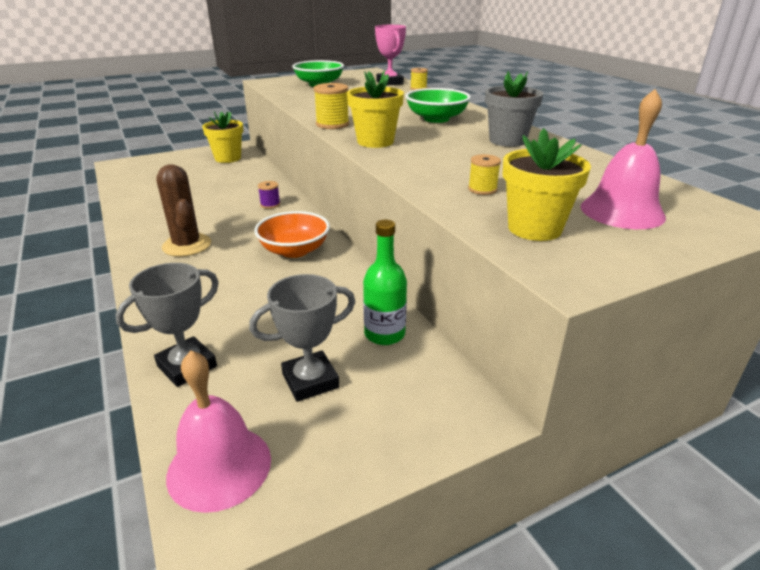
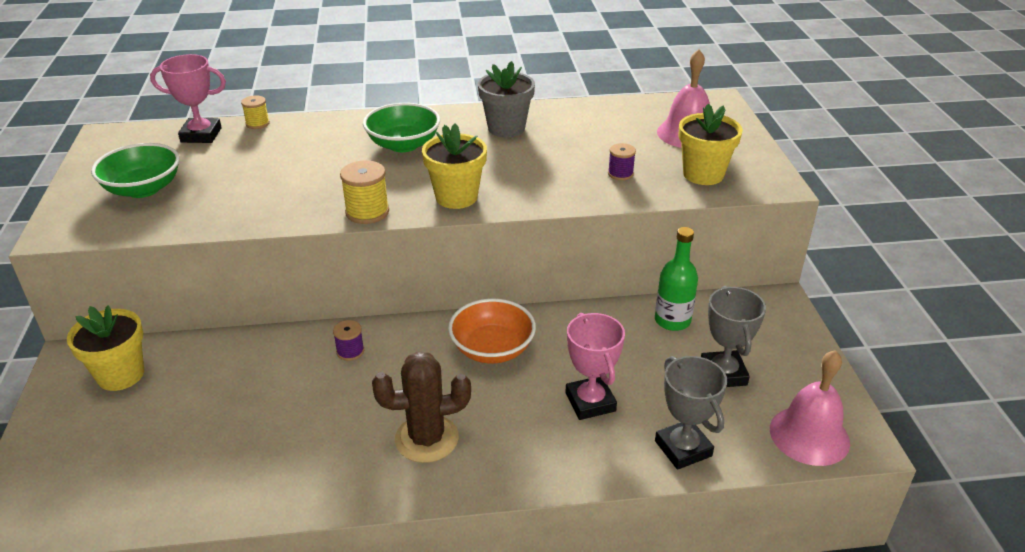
camera: 70 degrees left, 5 degrees up
(242, 304) = (590, 402): none -> pink trophy
(482, 189) = (620, 174): yellow spool -> purple spool

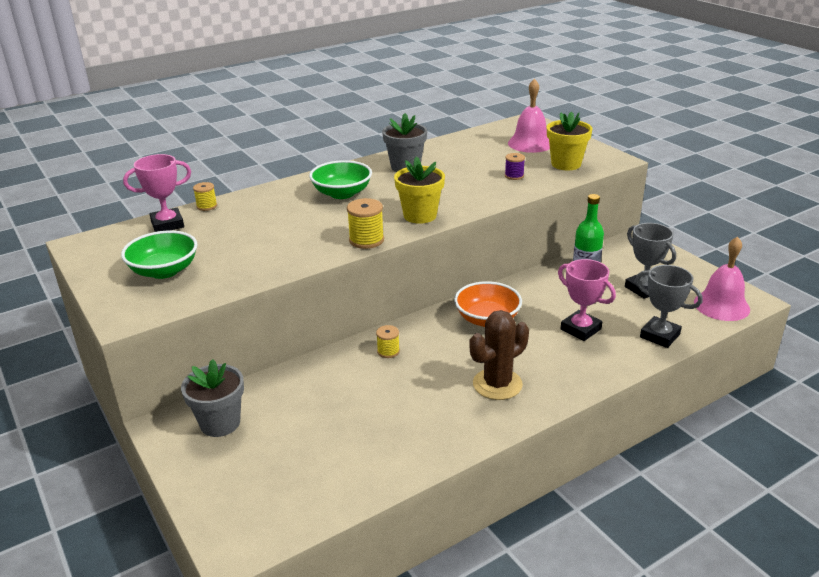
camera: 25 degrees left, 5 degrees down
(121, 375) = (220, 423): yellow flower pot -> grey flower pot
(350, 351) = (388, 351): purple spool -> yellow spool

